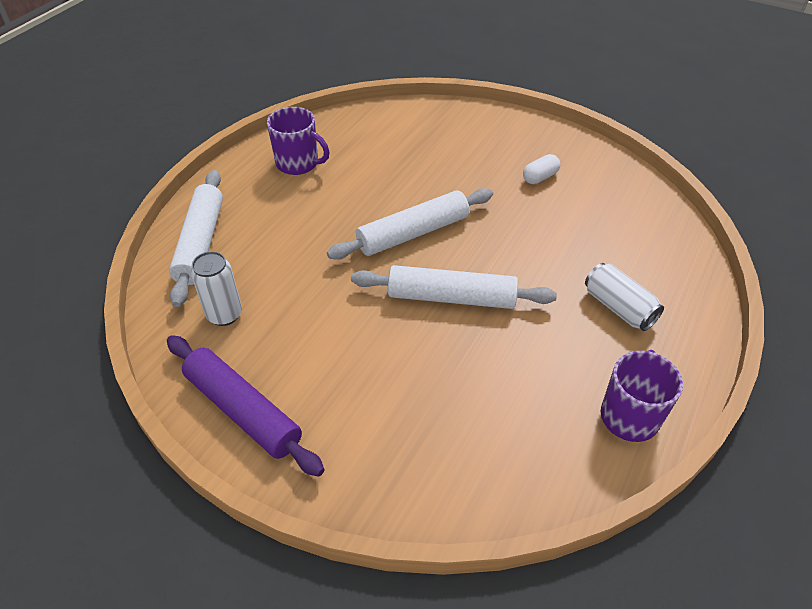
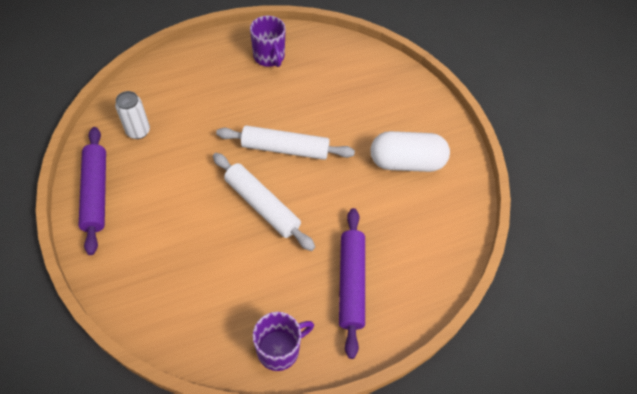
camera: 35 degrees right, 10 degrees up
(200, 243) = (167, 78): white rolling pin -> none
(540, 177) = (406, 162): white capsule -> white capsule, size x2.21
(618, 307) = (351, 283): white can -> purple rolling pin

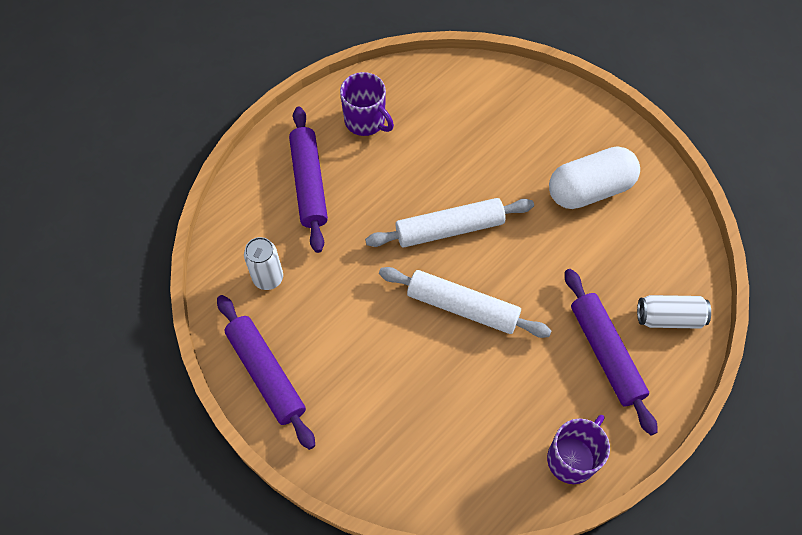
camera: 20 degrees left, 5 degrees up
(205, 82) = (309, 183): none -> purple rolling pin
(417, 278) = (669, 318): none -> white can

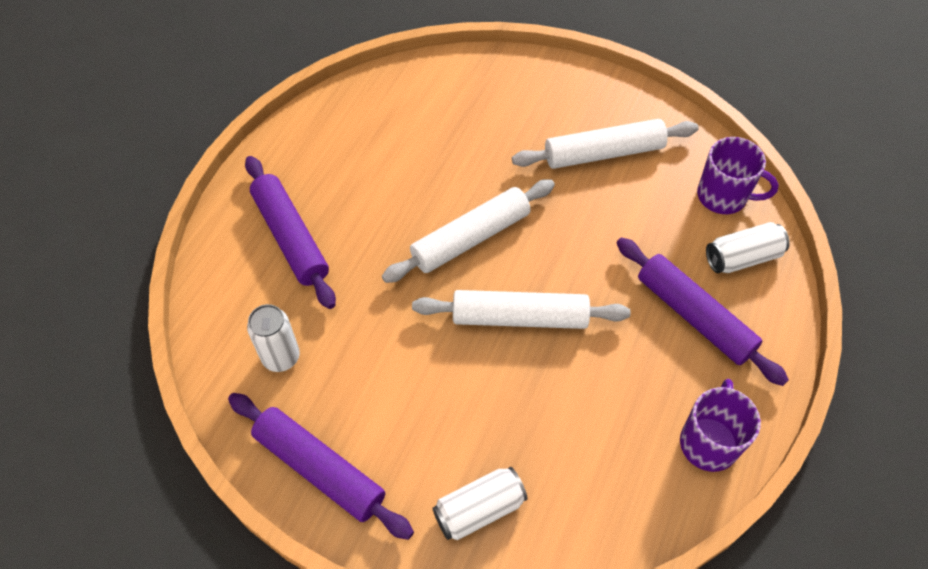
camera: 20 degrees left, 5 degrees down
(366, 121) = (331, 152): purple mug -> purple mug (723, 196)
(372, 446) = (479, 509): none -> white can
(590, 189) = (603, 153): white capsule -> white rolling pin

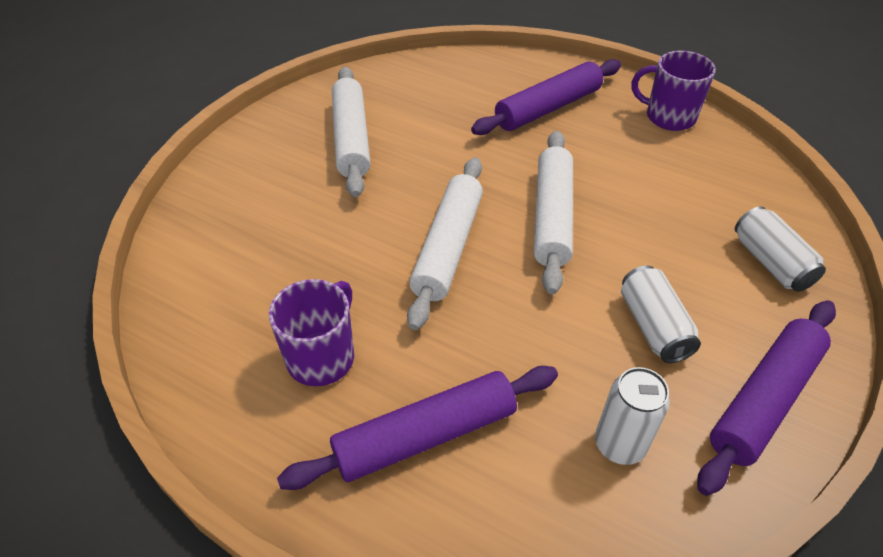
camera: 85 degrees left, 10 degrees down
(470, 238) = (448, 247): white rolling pin -> white rolling pin turned 45 degrees clockwise
(723, 196) = (420, 75): purple mug -> purple mug (322, 357)
(742, 258) = (488, 75): white can -> white can (653, 326)

